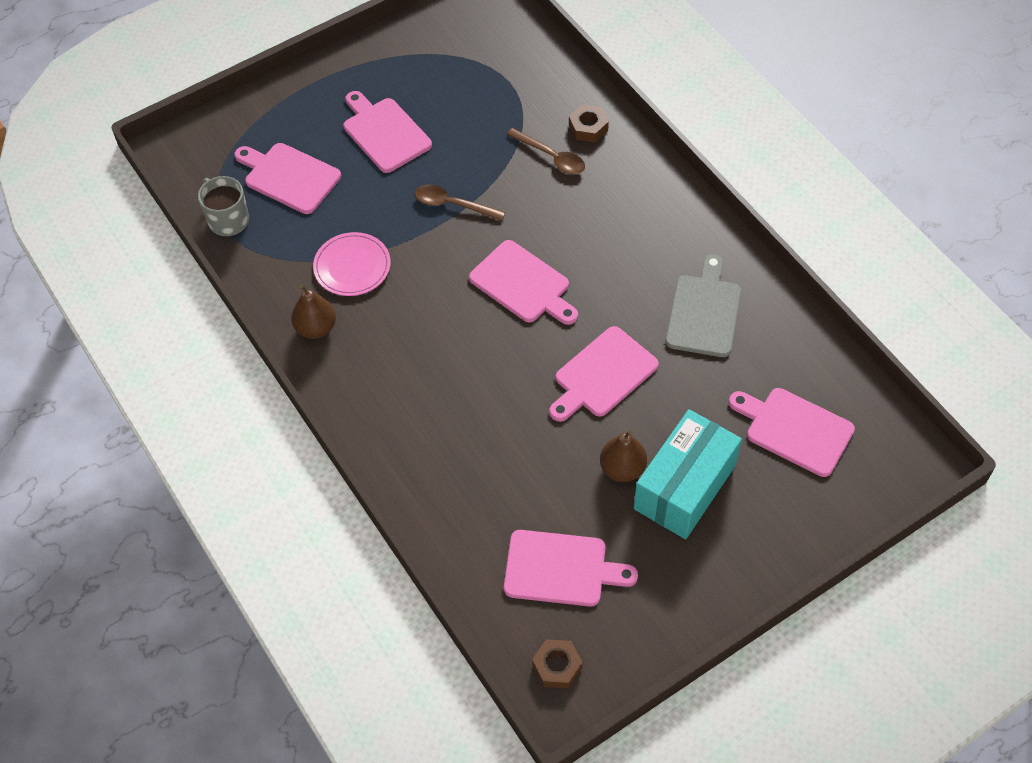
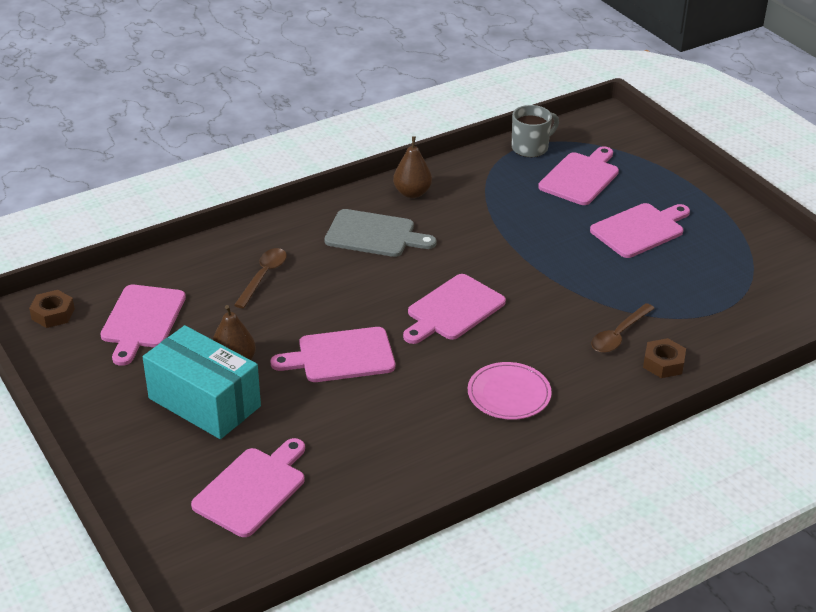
camera: 90 degrees right, 20 degrees down
(352, 266) = (478, 211): pink plate -> pink plate (509, 394)
(453, 204) = (552, 269): brown spoon -> brown spoon (263, 276)
(602, 375) = (341, 356): pink cutting board -> pink cutting board turned 60 degrees counterclockwise
(704, 312) = (410, 433): grey cutting board -> grey cutting board (374, 235)

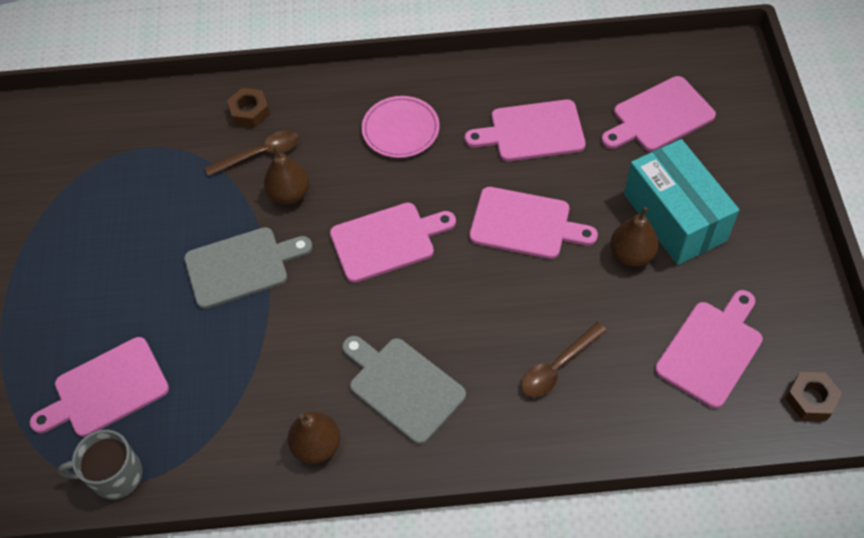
camera: 150 degrees left, 20 degrees up
(555, 261) = (242, 266): none -> grey cutting board
(564, 315) = (289, 194): none -> brown pear
(640, 230) = (121, 276): pink cutting board -> pink cutting board (532, 132)

